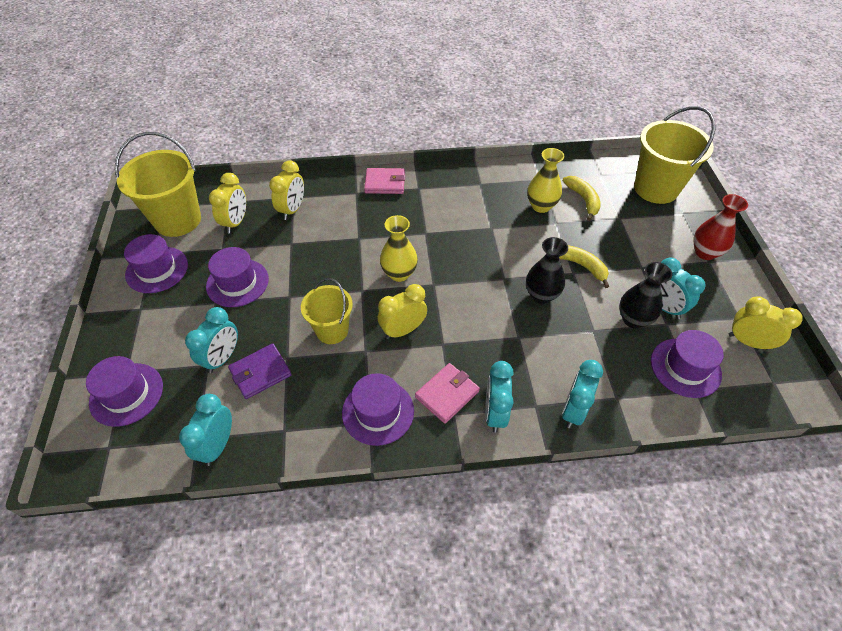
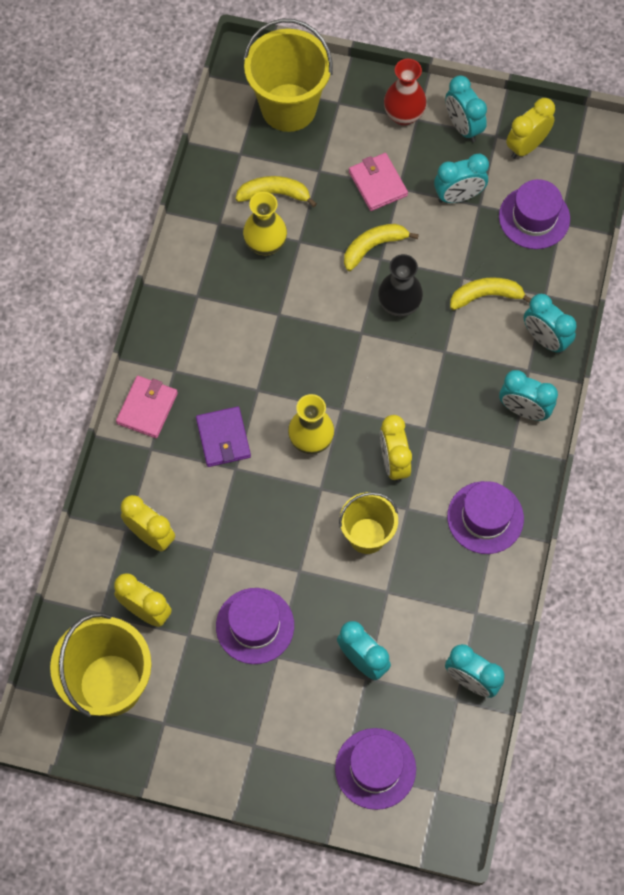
camera: 70 degrees left, 15 degrees up
(157, 269) = (194, 720): purple hat -> none
(260, 372) = (397, 623): purple wallet -> purple wallet (223, 438)
(447, 394) = (488, 446): pink wallet -> pink wallet (378, 184)
(587, 352) = (486, 296): none -> yellow banana
(633, 319) = (463, 233): black vase -> none
(727, 292) = (463, 127): none -> turquoise clock

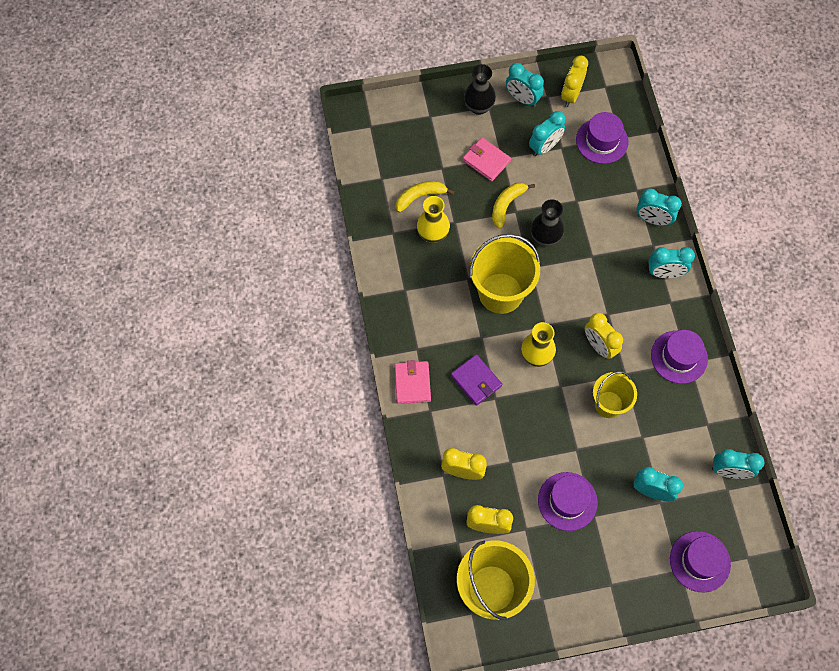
camera: 25 degrees left, 0 degrees up
(288, 107) = (398, 133): yellow bucket -> yellow bucket (500, 293)
(403, 115) = (478, 107): red vase -> black vase
(486, 296) = (599, 207): yellow banana -> none

